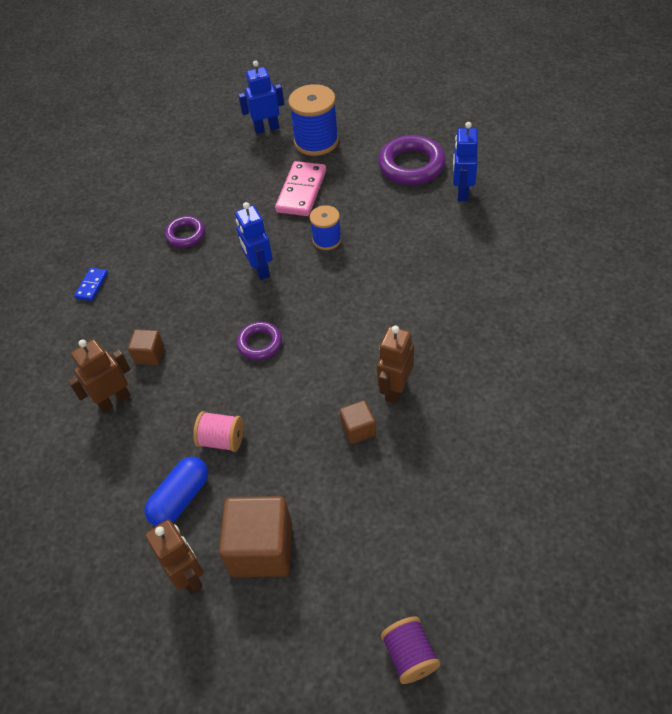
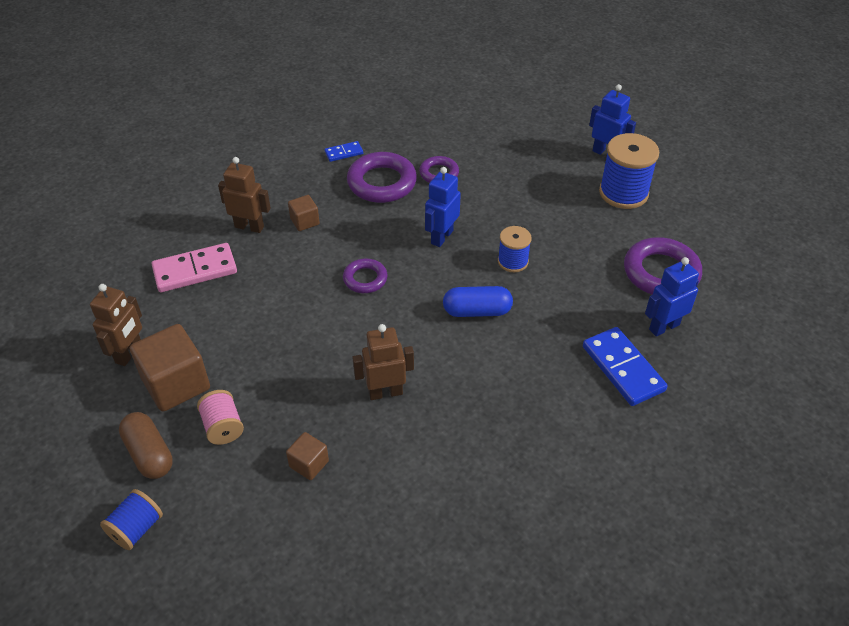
camera: 50 degrees right, 5 degrees down
(157, 277) = (382, 183): none -> purple ring
(180, 498) = (190, 312): blue capsule -> blue capsule (477, 311)
(222, 440) = (256, 307): pink spool -> pink spool (223, 427)
(301, 191) = (553, 215): pink domino -> pink domino (195, 270)
(329, 608) = (149, 454): none -> brown capsule
(358, 429) = (326, 387): brown cube -> brown cube (309, 464)
(409, 655) = (136, 528): purple spool -> blue spool
(482, 234) = (623, 368): none -> blue domino

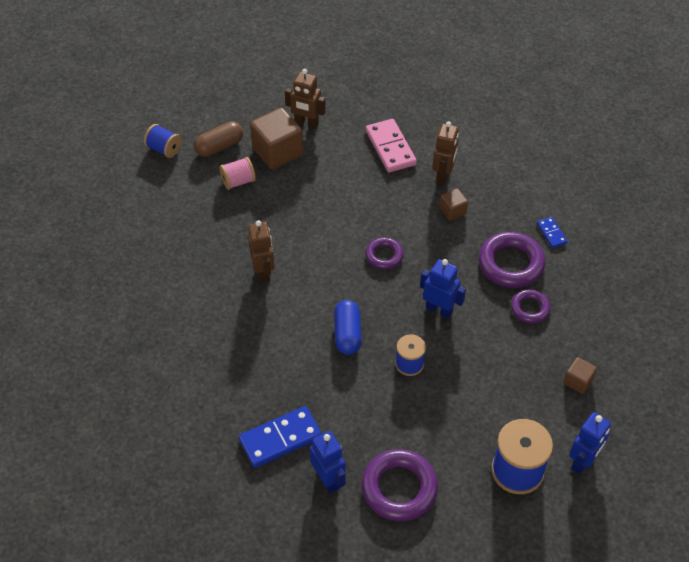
camera: 90 degrees right, 5 degrees up
(309, 464) = (203, 230): brown cube -> brown cube (578, 381)

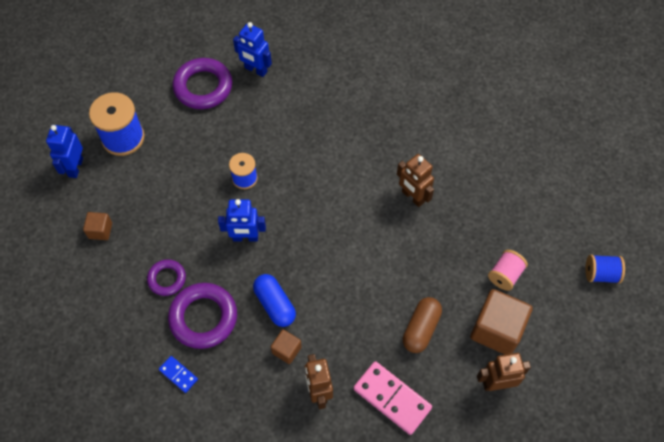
camera: 150 degrees right, 10 degrees up
(219, 147) = (554, 305): brown capsule -> brown capsule (421, 329)
(280, 439) = (306, 79): blue domino -> none
(347, 334) = (308, 178): blue capsule -> blue capsule (275, 304)
(384, 255) = (322, 266): purple ring -> none

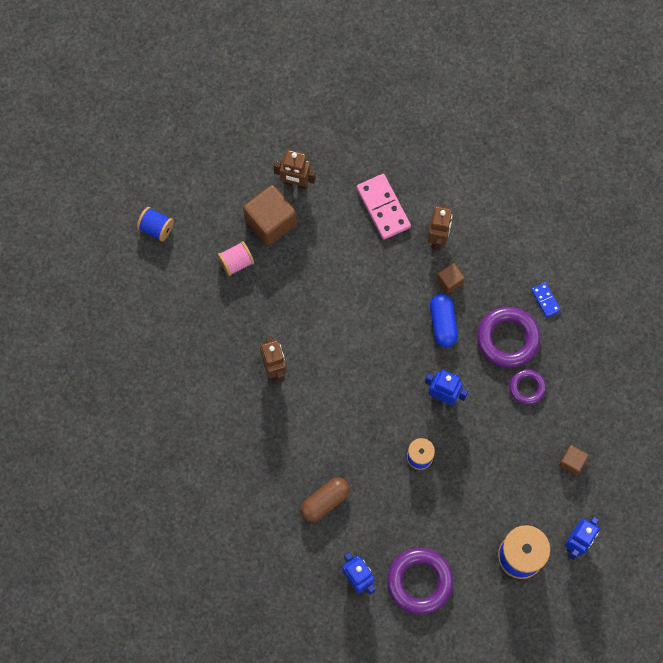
camera: 155 degrees left, 10 degrees up
(421, 329) = (331, 250): brown capsule -> brown capsule (325, 501)

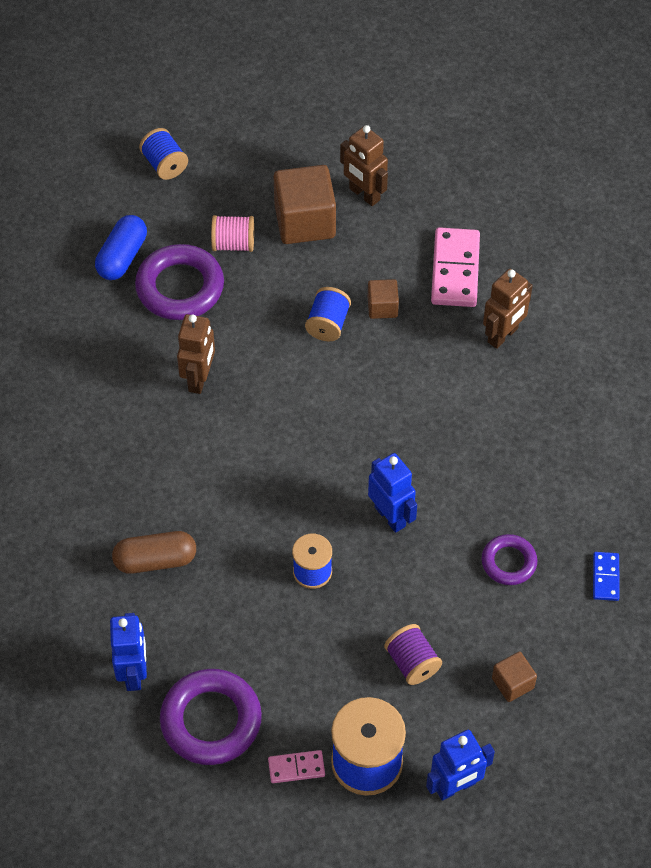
camera: 30 degrees right, 15 degrees down
(329, 287) = (328, 324): none -> blue spool
(443, 323) = (446, 433): blue capsule -> blue capsule (122, 257)
(449, 281) = (486, 390): brown cube -> brown cube (382, 307)
(484, 582) = (296, 768): none -> pink domino
(507, 339) = (520, 492): purple ring -> purple ring (180, 287)
(509, 481) = (412, 663): none -> purple spool
(545, 300) = (600, 472): blue domino -> blue domino (605, 577)

